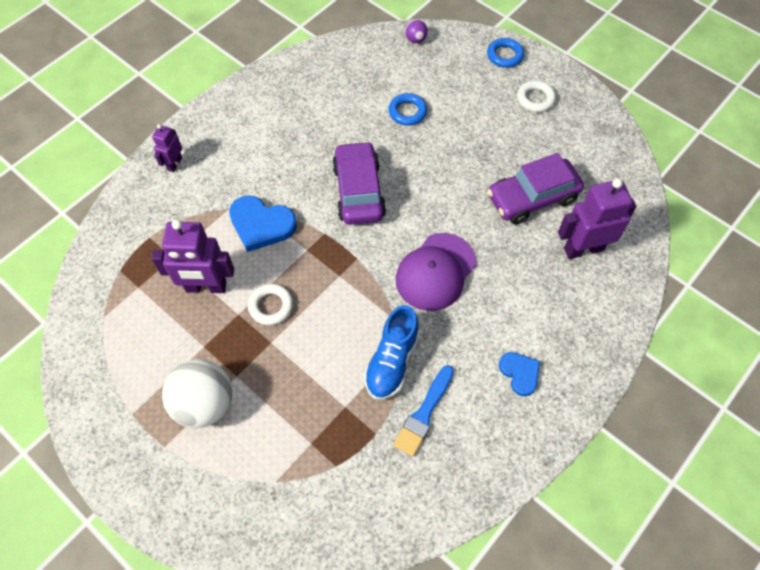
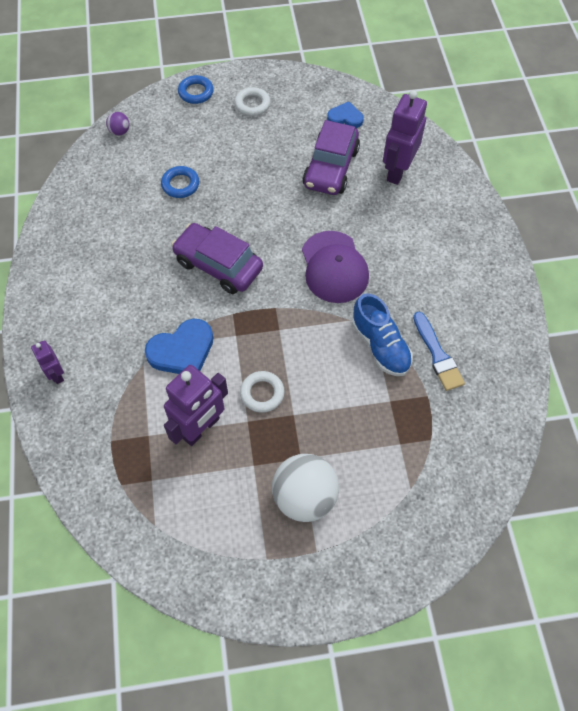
camera: 50 degrees left, 0 degrees up
(519, 373) = (456, 276): blue heart -> blue heart (345, 117)

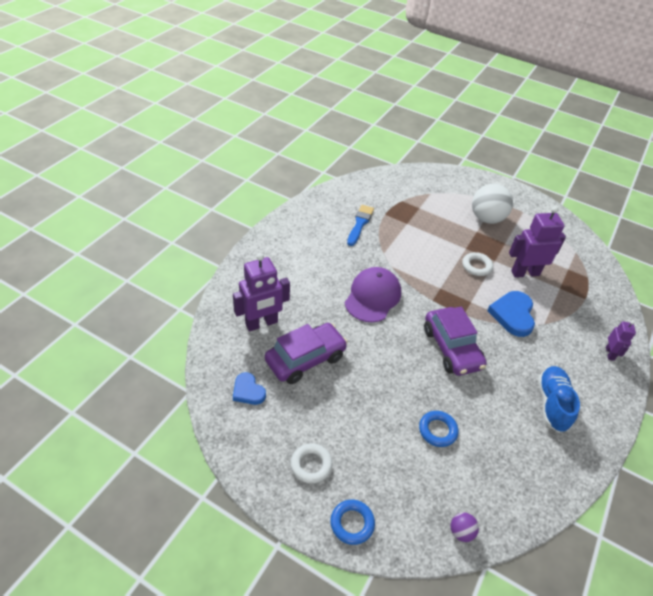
camera: 145 degrees left, 15 degrees down
(182, 350) = (513, 315): blue heart -> blue heart turned 90 degrees counterclockwise
(380, 345) = (387, 245): blue shoe -> blue shoe (552, 404)

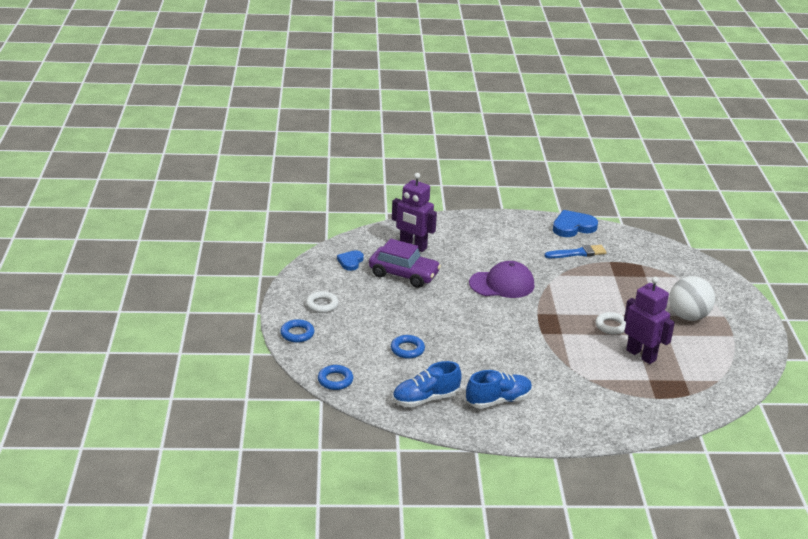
camera: 60 degrees right, 15 degrees down
(451, 348) = (495, 336): purple car -> none
(461, 532) = (335, 380): purple ball -> blue ring
(513, 315) = (575, 359): blue heart -> blue heart (573, 227)
(528, 462) = (425, 399): none -> blue shoe
(610, 353) = (599, 424): purple robot -> none

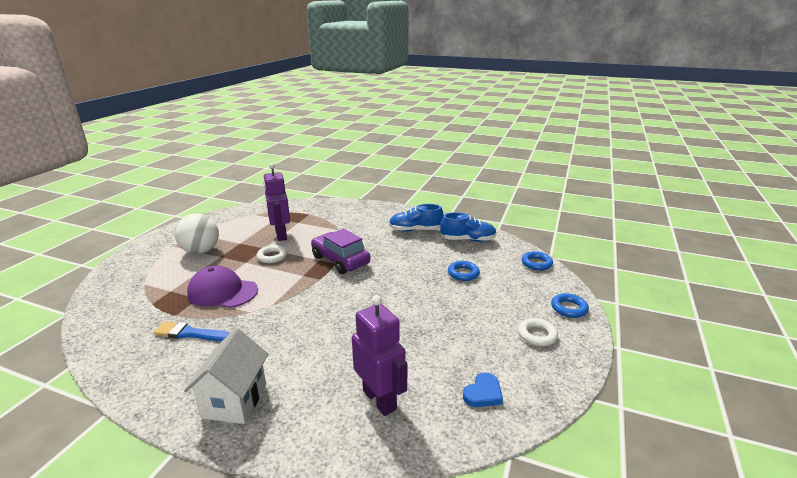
camera: 155 degrees left, 5 degrees down
(404, 274) = (421, 354): purple car -> purple car (340, 260)
(497, 229) = (234, 400): none -> white house
(502, 284) = (320, 315): purple cap -> purple cap (222, 292)
(573, 227) = (134, 376): blue heart -> none

